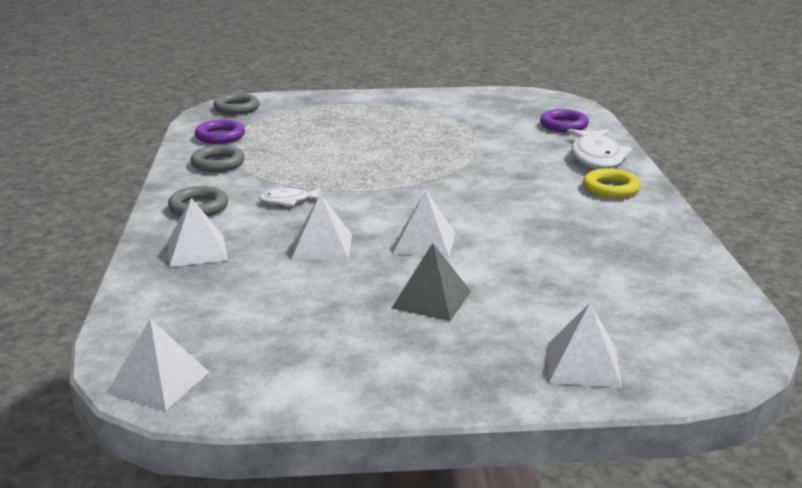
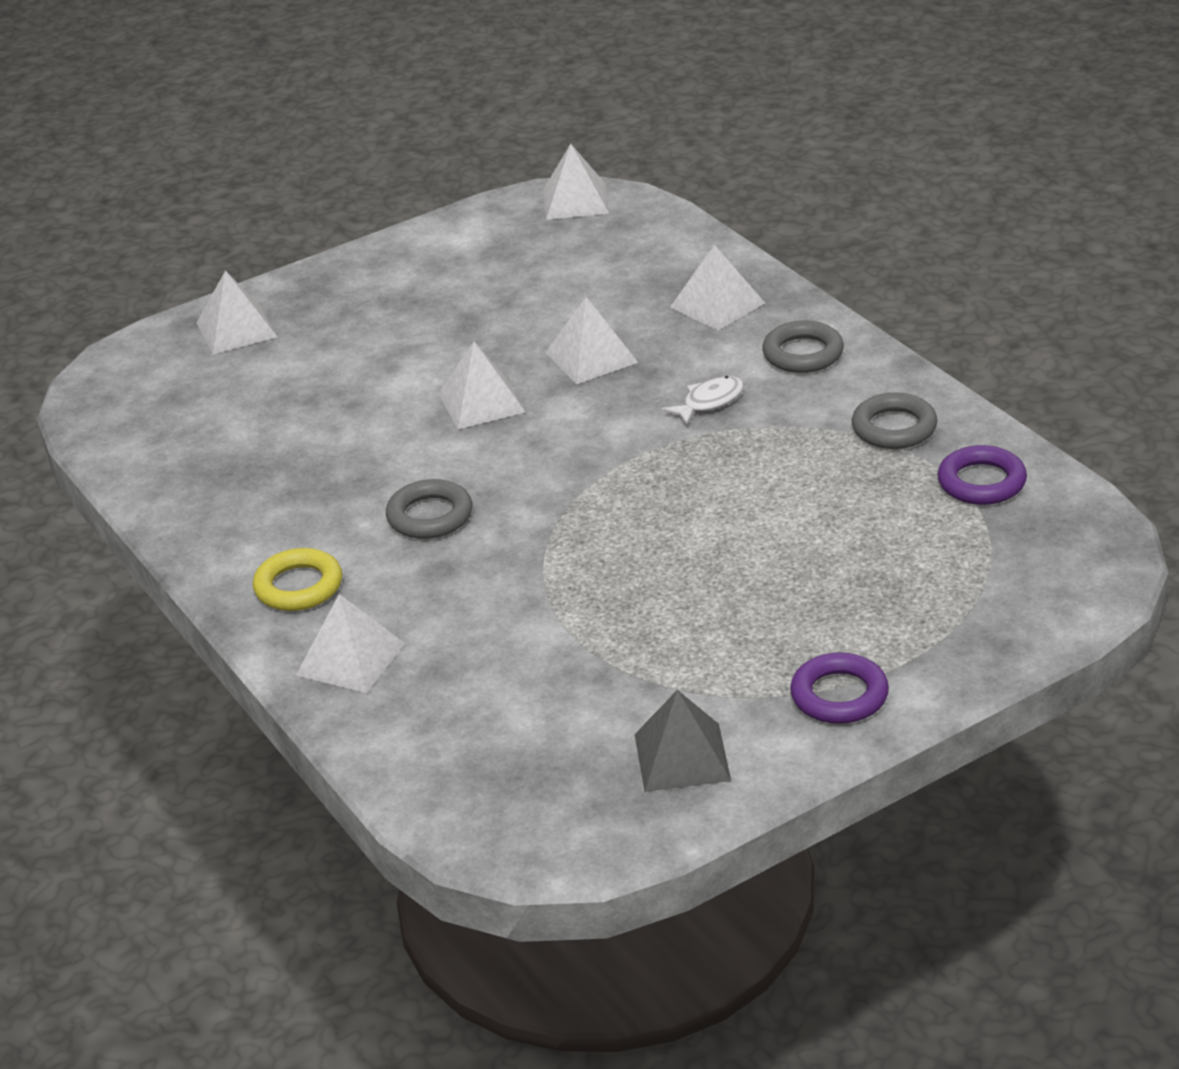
camera: 155 degrees right, 10 degrees up
(236, 108) = (1073, 562): grey ring -> grey ring (430, 516)
(431, 299) = (417, 340): grey pyramid -> grey pyramid (682, 757)
(563, 125) = (453, 742): purple ring -> purple ring (839, 695)
(596, 157) = (350, 659): white fish -> white pyramid

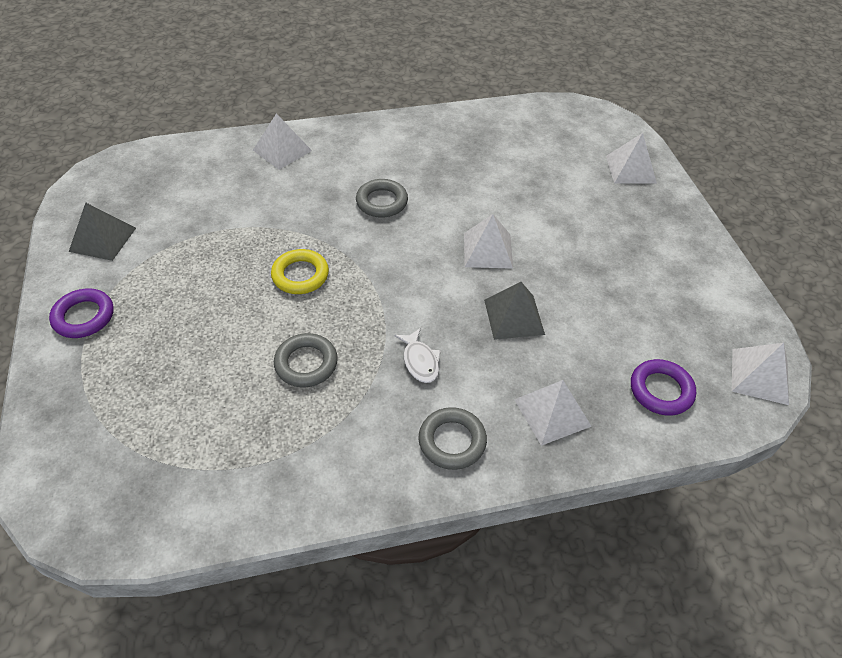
camera: 105 degrees right, 15 degrees up
(298, 586) = (354, 145): yellow ring -> yellow ring (300, 275)
(591, 357) = (514, 316): white pyramid -> grey pyramid
(894, 428) = (317, 459): grey ring -> grey ring (306, 363)
(981, 482) = (214, 484): purple ring -> purple ring (661, 390)

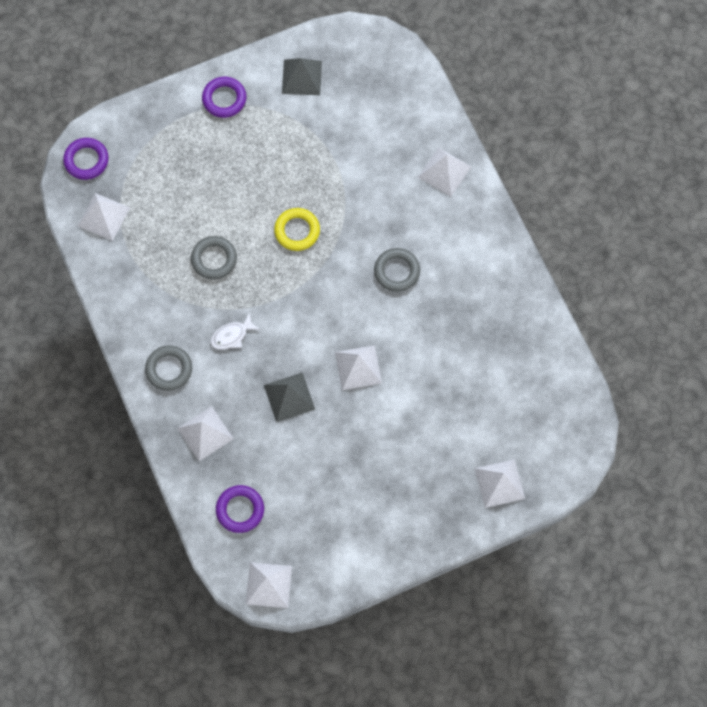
camera: 80 degrees right, 20 degrees up
(78, 501) = (86, 160): none -> purple ring
(184, 491) = (103, 216): none -> white pyramid

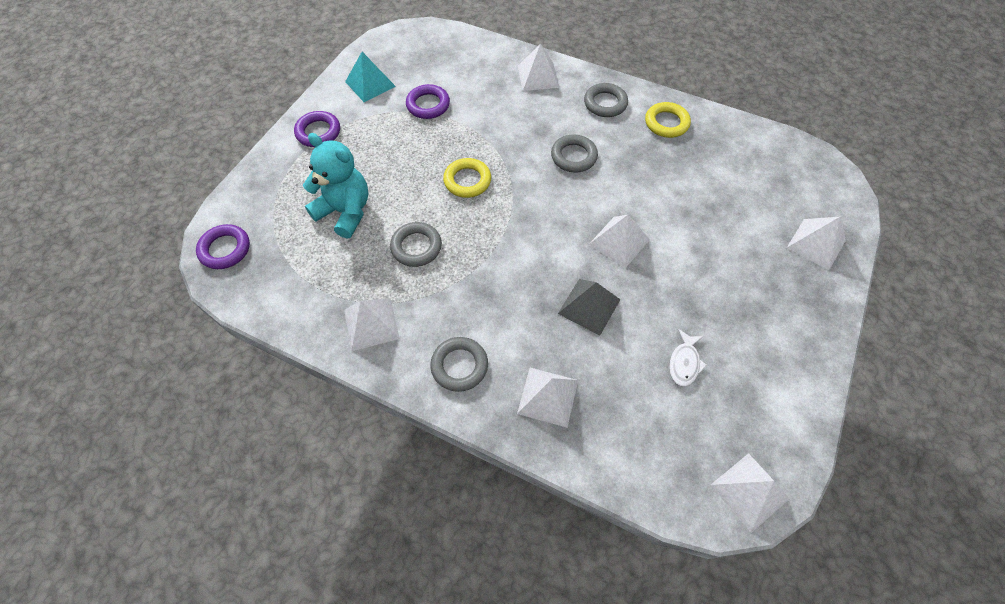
camera: 40 degrees left, 10 degrees down
(103, 216) = (280, 282): white pyramid -> white pyramid (371, 324)
(188, 191) = (345, 212): none -> turquoise teddy bear
(232, 336) = (490, 294): white fish -> white fish (684, 363)
(240, 510) = (649, 441): purple ring -> purple ring (428, 105)
(301, 77) = (370, 84): grey pyramid -> turquoise pyramid
(472, 241) = (605, 103): none -> grey ring
(502, 298) = (666, 123): none -> yellow ring

